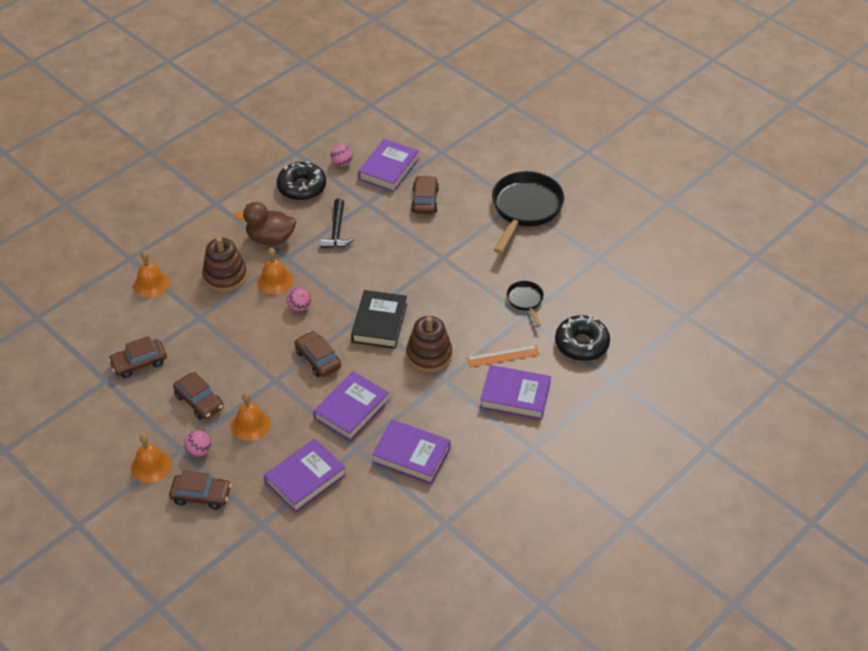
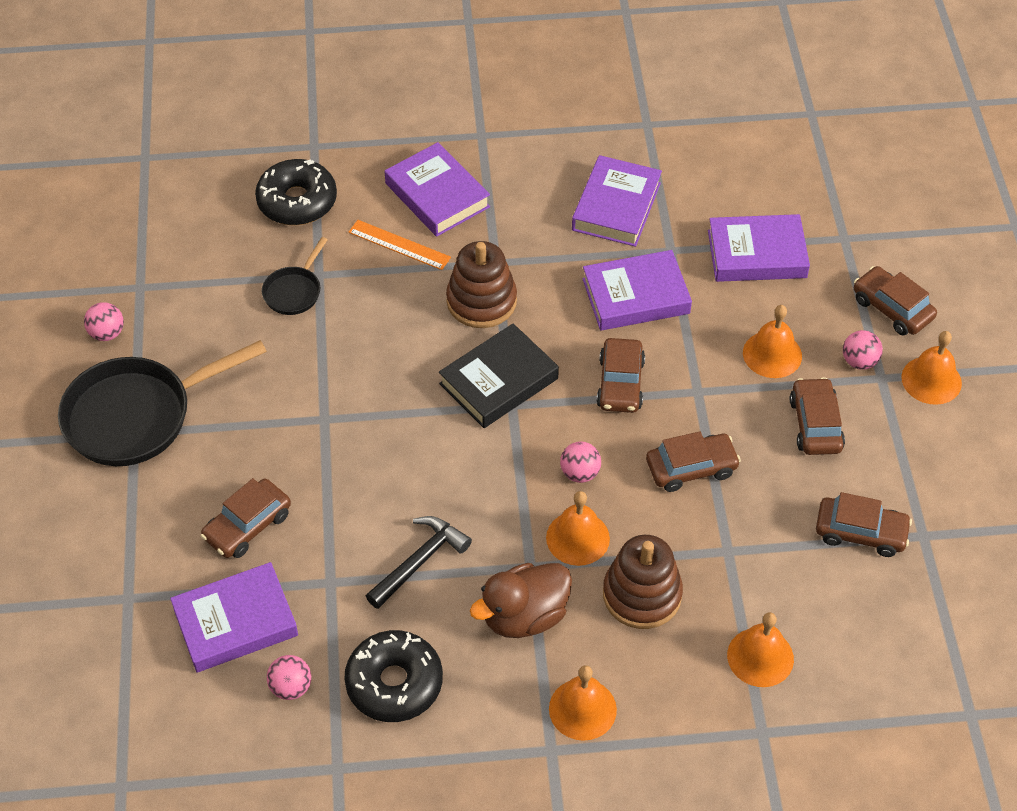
camera: 140 degrees left, 5 degrees up
(215, 223) = (582, 709): none -> orange bell
(247, 341) = (691, 468): none -> brown car
(270, 239) = (524, 616): brown duck -> brown duck turned 105 degrees clockwise
(411, 455) = (616, 206): purple book -> purple book turned 45 degrees clockwise
(584, 230) = (107, 333): none -> pink ball

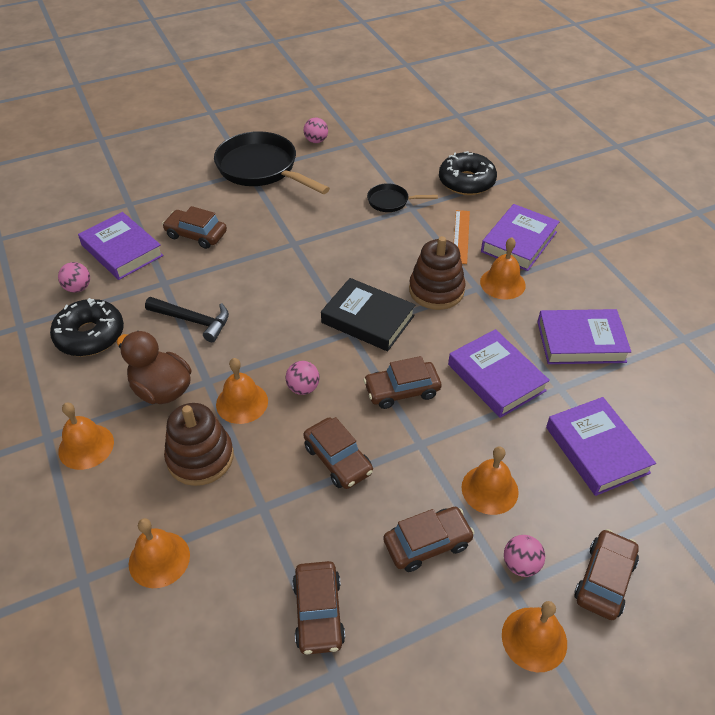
camera: 70 degrees right, 5 degrees down
(499, 237) = (502, 283): none -> orange bell

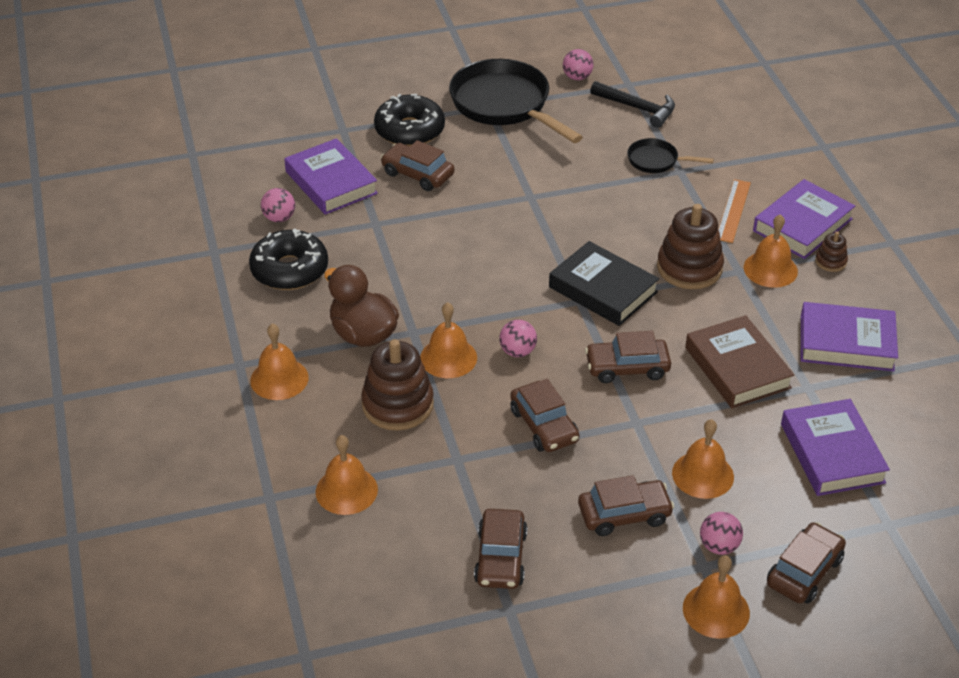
camera: 10 degrees right, 5 degrees down
(193, 320) = (404, 268): black hammer -> black hammer (637, 108)
(466, 182) = (755, 147): black donut -> black donut (409, 130)
(496, 377) = (737, 368): purple book -> brown book
(549, 270) = (830, 261): none -> brown stacking toy

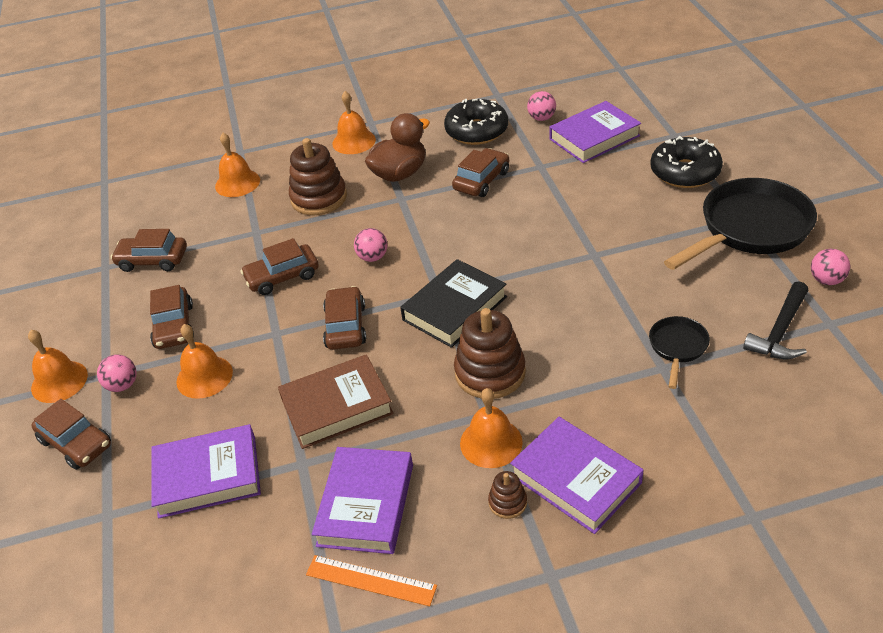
camera: 95 degrees right, 0 degrees up
(417, 174) = (616, 183): brown car -> brown car (481, 180)
(448, 357) = (368, 219): orange bell -> none
(733, 210) = (594, 413): orange ruler -> orange ruler (371, 580)

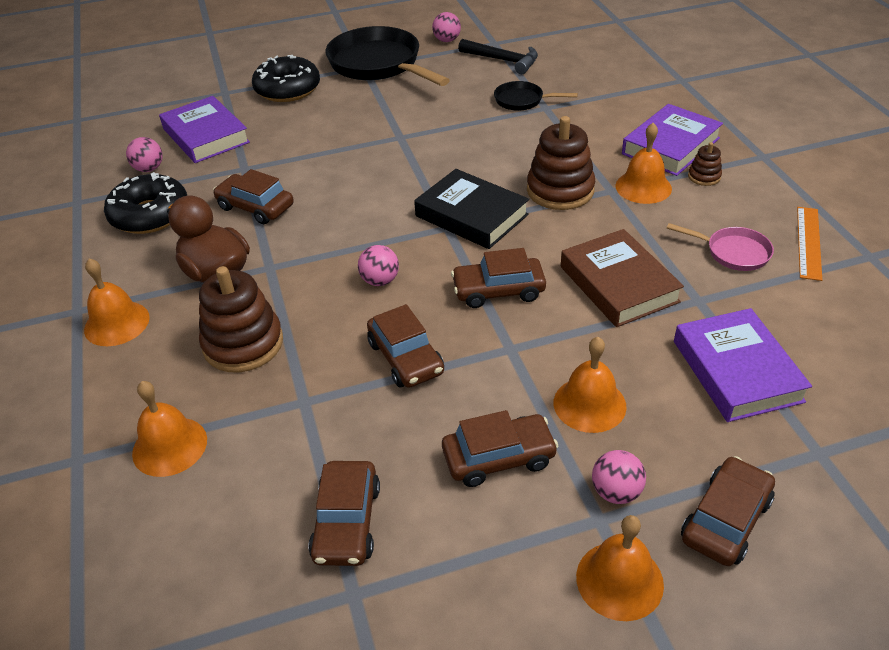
camera: 95 degrees left, 0 degrees up
(365, 505) = (733, 252): purple book -> pink pan

